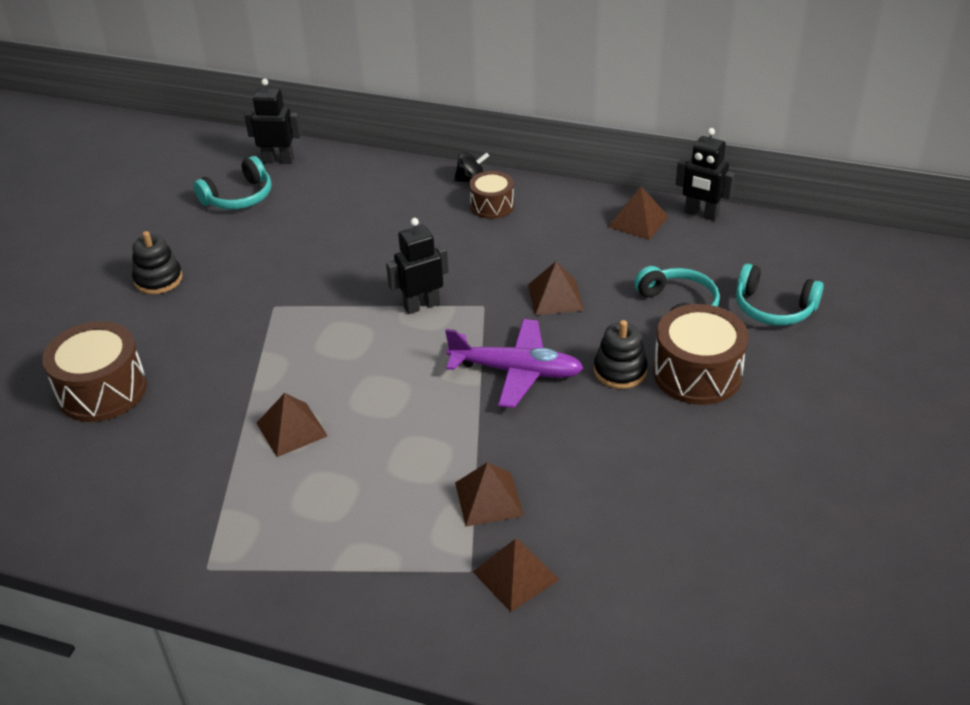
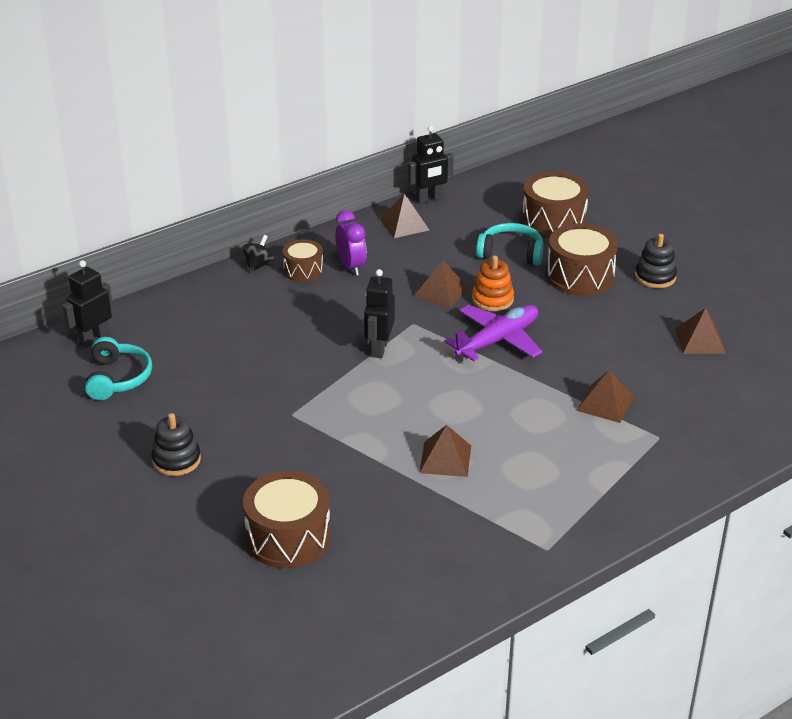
camera: 55 degrees left, 5 degrees down
(516, 575) = (680, 421): brown pyramid -> brown pyramid (700, 340)
(530, 227) = (351, 267): none -> purple clock
(582, 334) = (492, 299): none -> orange stacking toy
(620, 371) = (544, 302): black stacking toy -> black stacking toy (655, 277)
(773, 308) = (553, 222): turquoise headphones -> brown drum

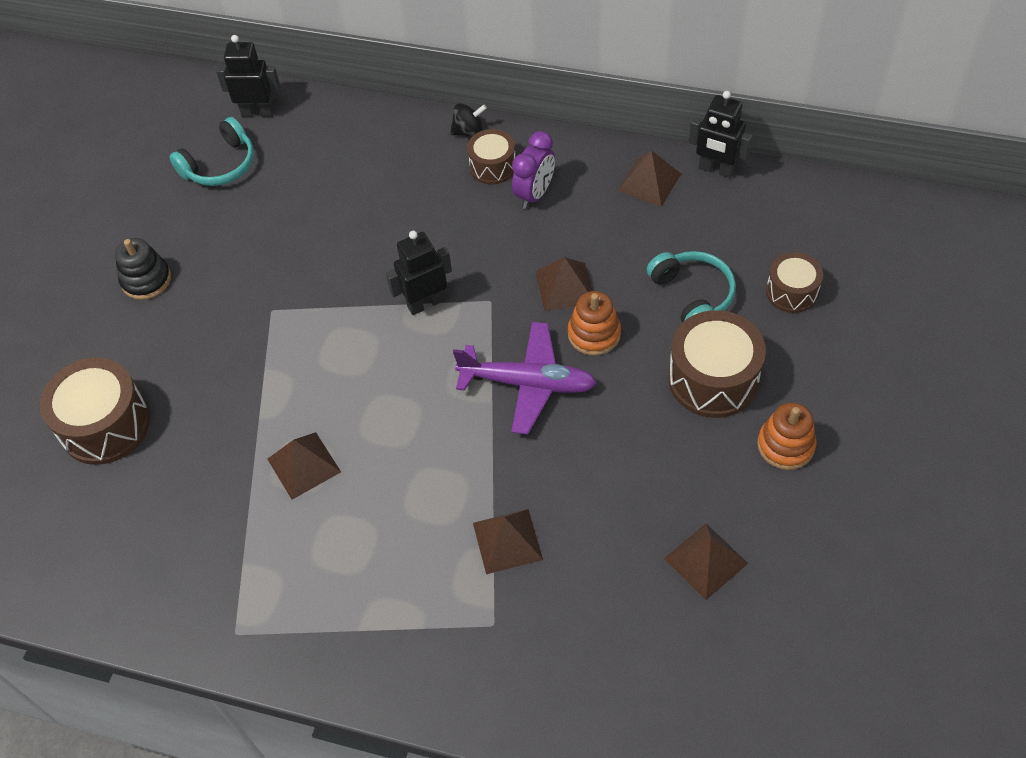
camera: 55 degrees right, 20 degrees up
(553, 222) = (791, 292): brown drum -> brown drum, size x0.59
(655, 277) = (785, 445): black stacking toy -> orange stacking toy

